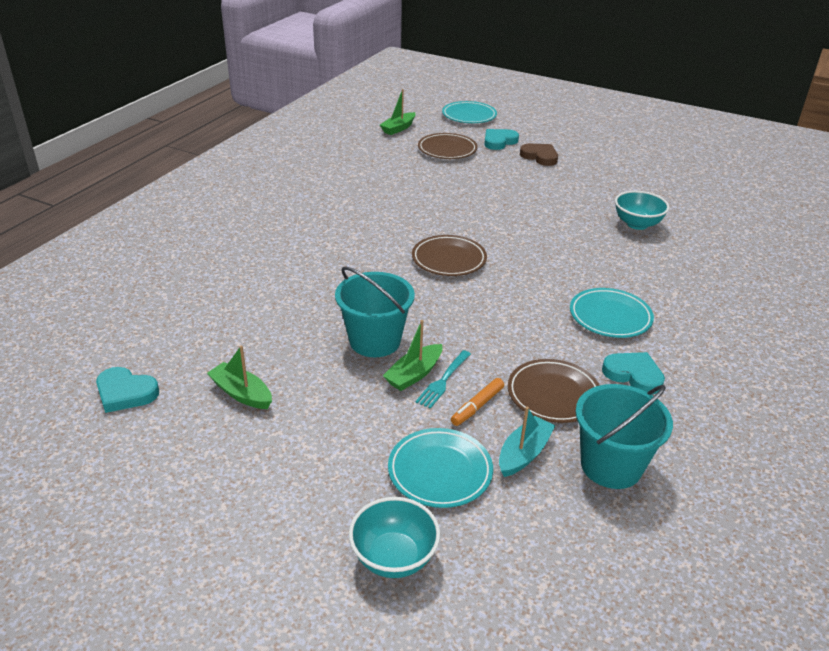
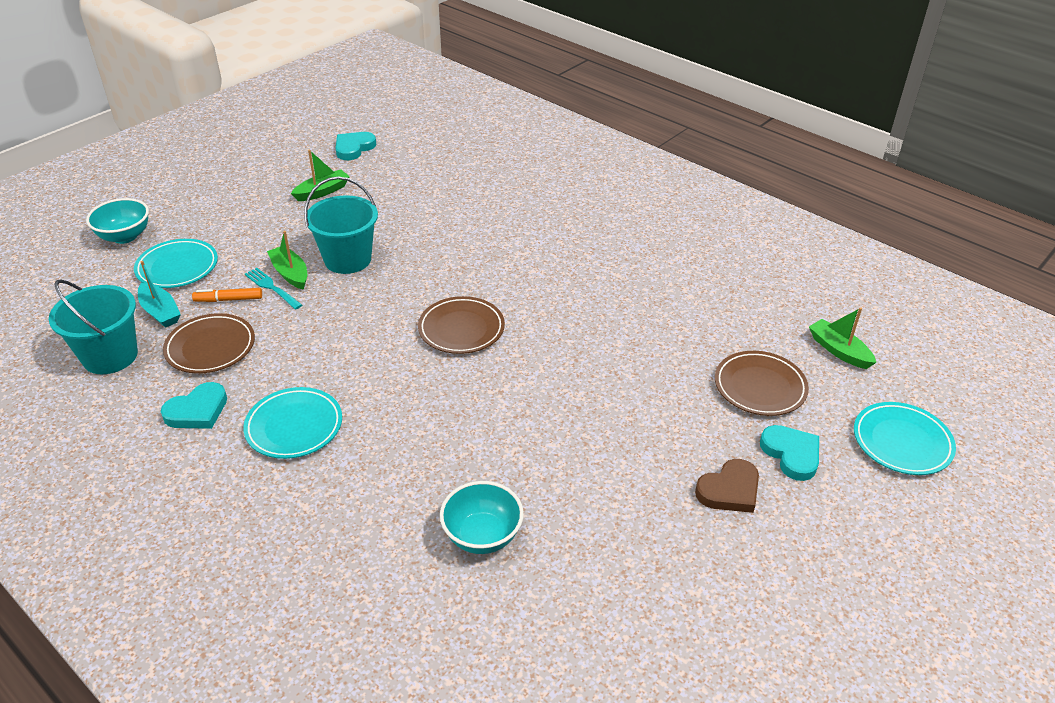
camera: 105 degrees right, 5 degrees up
(477, 406) = (228, 300): orange marker -> orange marker turned 60 degrees counterclockwise

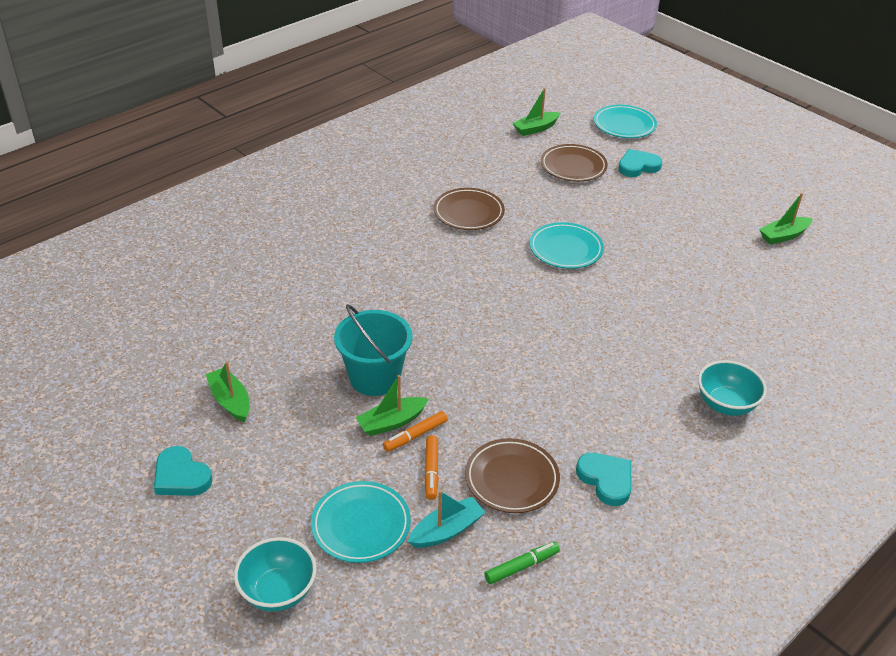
camera: 85 degrees left, 0 degrees up
(110, 356) = (521, 566): turquoise bucket -> green marker
(272, 288) = (415, 436): turquoise fork -> orange marker
(294, 426) = (624, 409): turquoise plate -> turquoise plate (565, 249)
(354, 148) = (136, 374): turquoise heart -> turquoise heart (181, 476)
(461, 329) = (497, 303): brown plate -> brown plate (468, 213)
(482, 536) = (728, 305): turquoise bowl -> turquoise bowl (725, 404)
(665, 624) = (783, 236): none -> green boat
(729, 490) = (672, 195): brown heart -> none

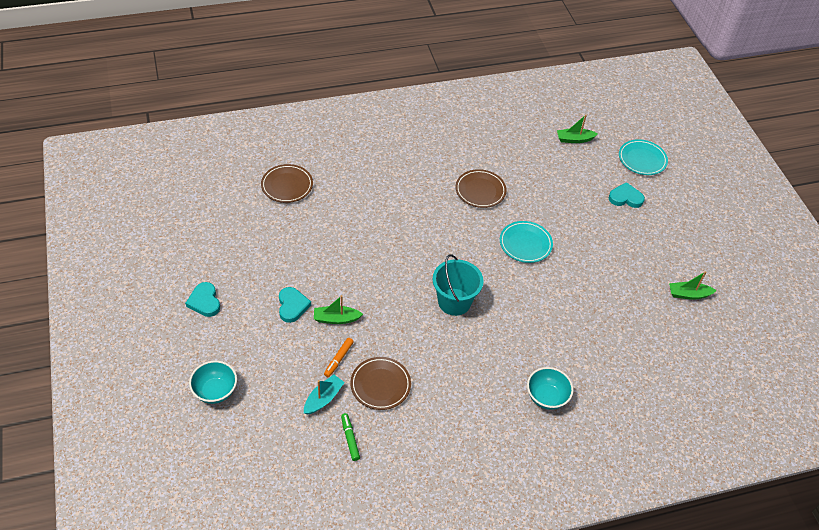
camera: 25 degrees right, 10 degrees up
(230, 401) = (256, 266): green boat -> none
(361, 525) = (280, 374): turquoise plate -> none
(374, 378) = (345, 285): turquoise bucket -> turquoise bucket (454, 302)
(415, 436) = (344, 333): orange marker -> none
(446, 530) = (323, 398): turquoise boat -> turquoise boat turned 45 degrees counterclockwise
(521, 566) = (350, 439): green marker -> green marker turned 105 degrees counterclockwise
(573, 166) = (578, 181): brown plate -> brown plate (287, 185)
(606, 480) = (434, 411): turquoise heart -> turquoise heart (292, 306)

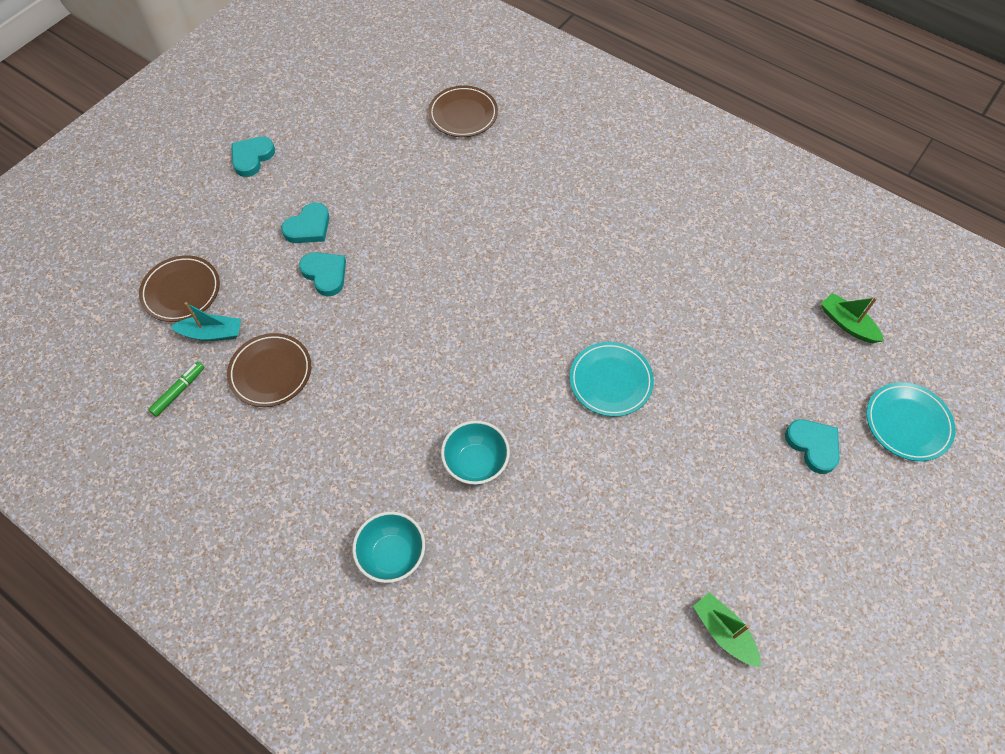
camera: 55 degrees right, 10 degrees up
(215, 391) = (151, 240): turquoise bowl -> turquoise bowl (476, 463)
(336, 319) = (325, 274): green boat -> turquoise heart
(338, 359) = (273, 312): orange marker -> none
(454, 302) = (449, 366): turquoise bucket -> none
(480, 191) = (645, 282): brown plate -> brown plate (181, 291)

